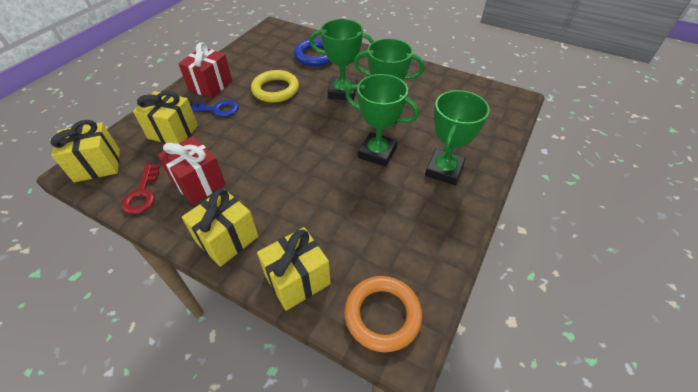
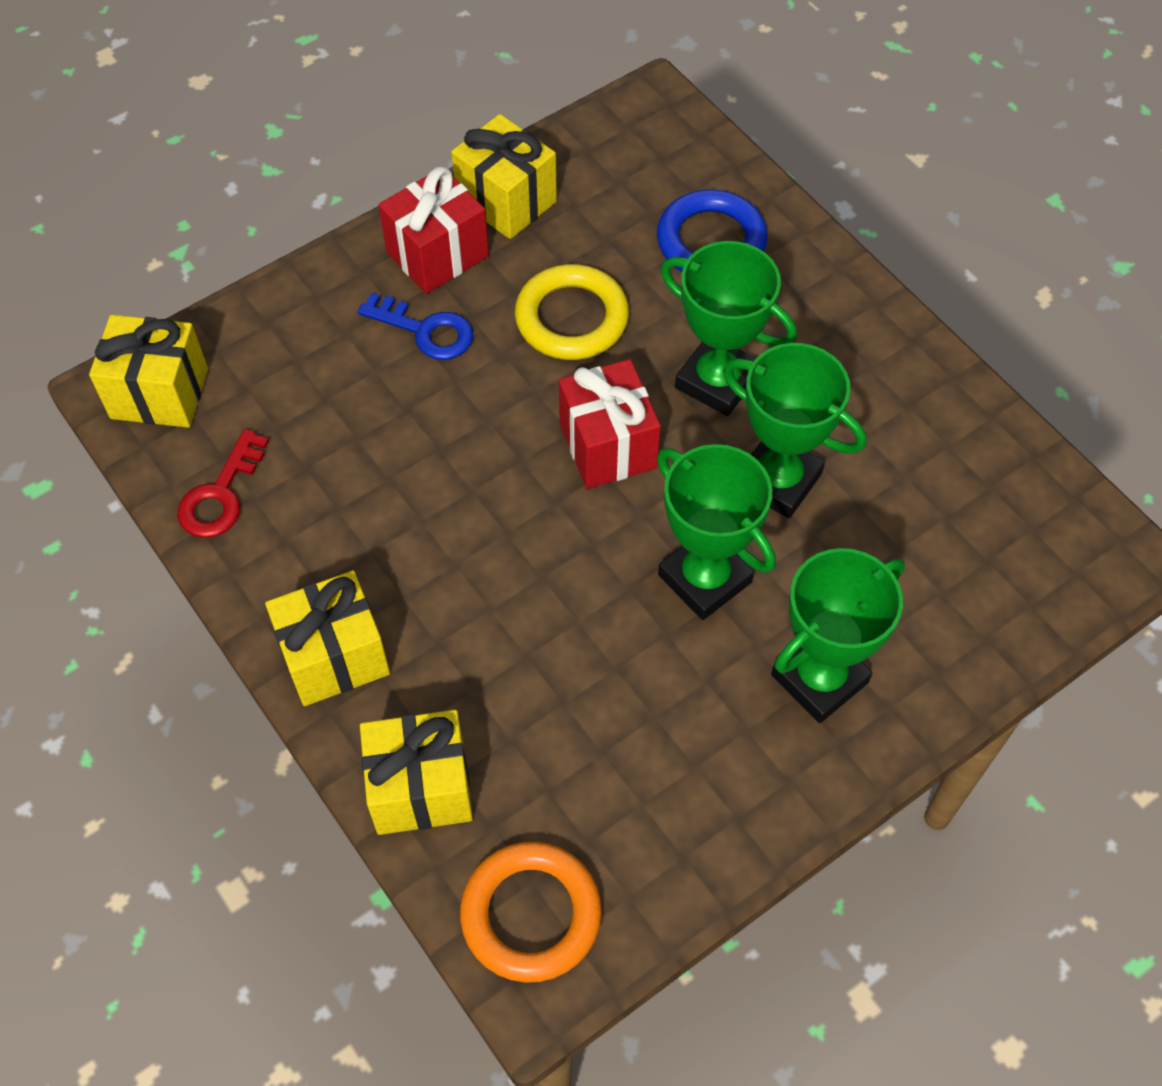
camera: 25 degrees right, 10 degrees up
(173, 132) = (319, 361): yellow gift -> yellow gift (506, 201)
(198, 183) = (327, 511): red gift -> red gift (608, 445)

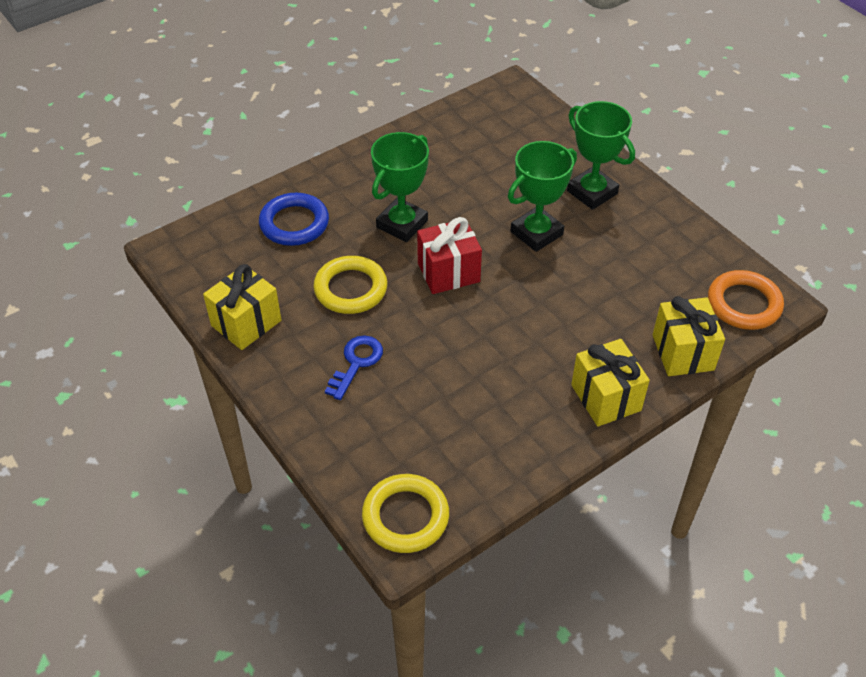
camera: 90 degrees left, 10 degrees down
(159, 393) = (405, 517): yellow gift -> yellow ring
(220, 495) = (491, 469): red key -> none
(437, 254) = (290, 359): red gift -> none
(777, 480) = (471, 202): green trophy -> none

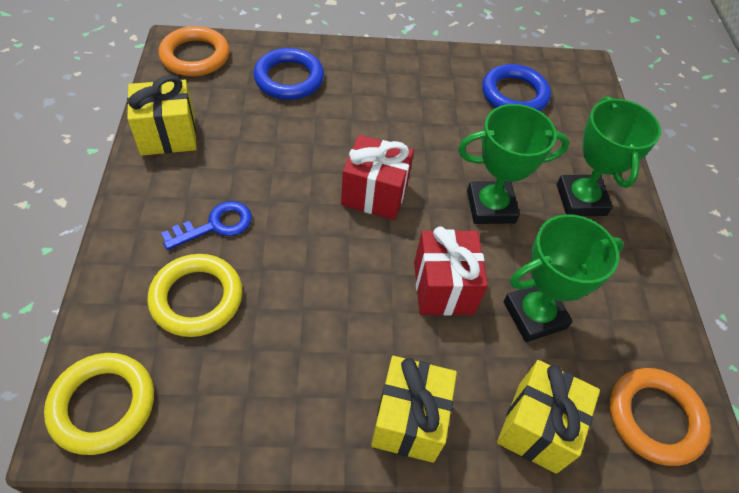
camera: 30 degrees right, 5 degrees up
(195, 249) = (195, 56): none -> orange ring
(351, 289) = (277, 158): yellow ring -> yellow ring (197, 298)
(402, 224) = (375, 128): green trophy -> green trophy (534, 315)
(479, 138) = (514, 94): none -> blue ring
(554, 306) = (443, 287): none -> red gift

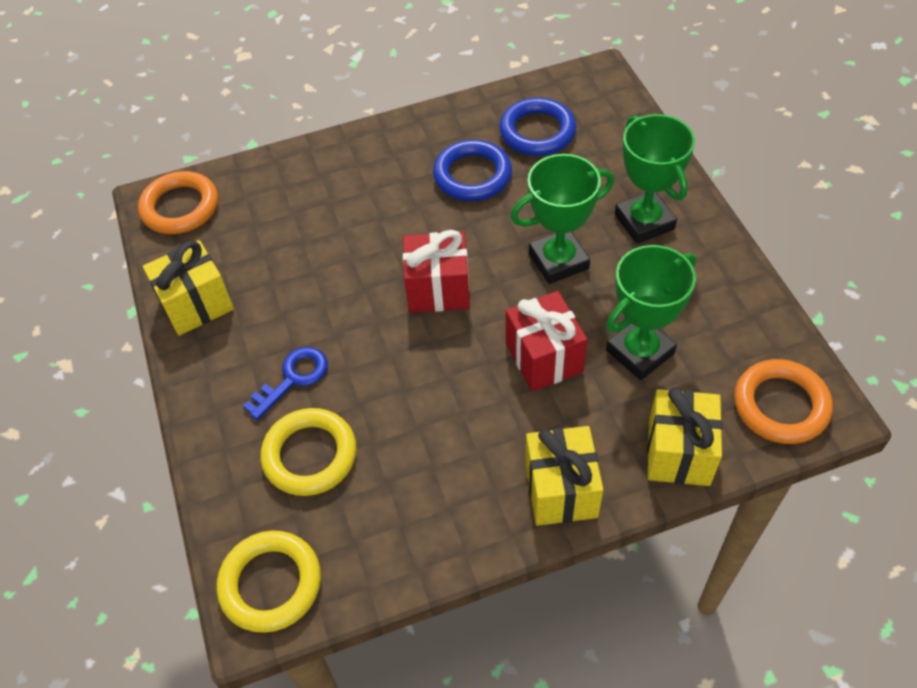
camera: 10 degrees left, 0 degrees up
(289, 78) = (294, 197): blue ring -> blue ring (472, 175)

